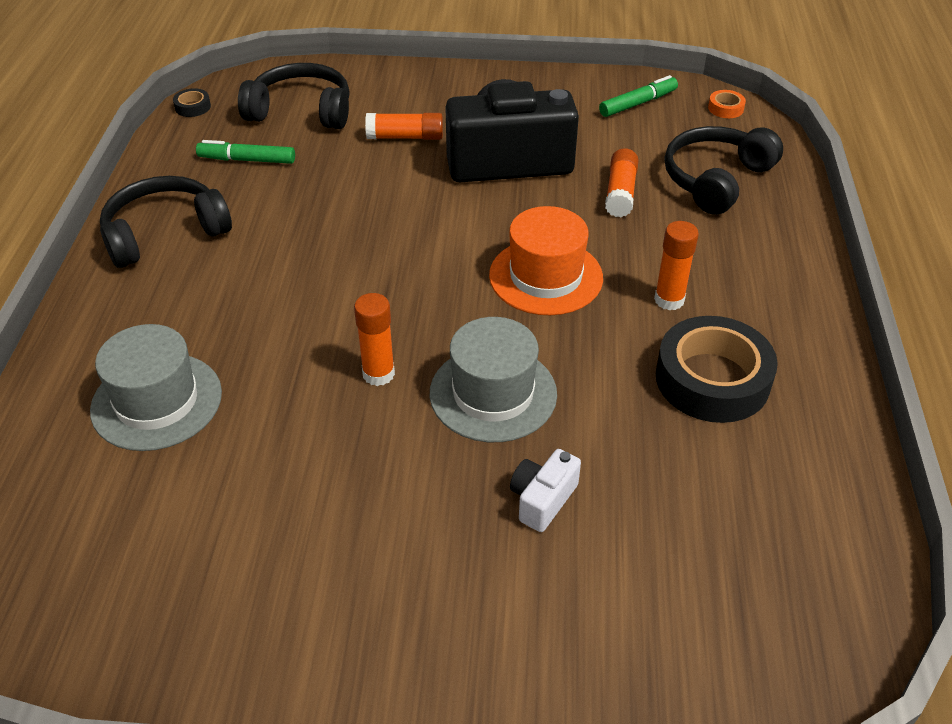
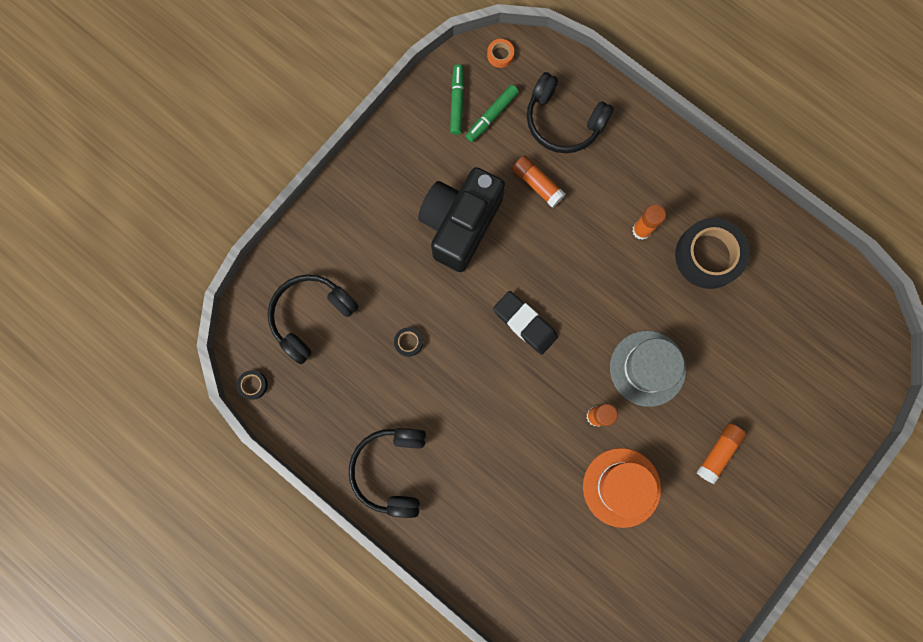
camera: 55 degrees left, 35 degrees up
(157, 401) = (541, 540): grey hat -> none
(247, 160) = (345, 382): green marker -> green marker (491, 116)
(333, 182) = (408, 342): none -> black tape
(405, 137) = (390, 269): orange glue stick -> orange glue stick (718, 452)
(442, 256) = (525, 323): none -> black eraser
(542, 500) = (727, 391): white camera -> none
(546, 276) = (580, 280): orange hat -> orange hat (621, 487)
(716, 180) = (563, 121): black headphones -> black headphones turned 45 degrees counterclockwise

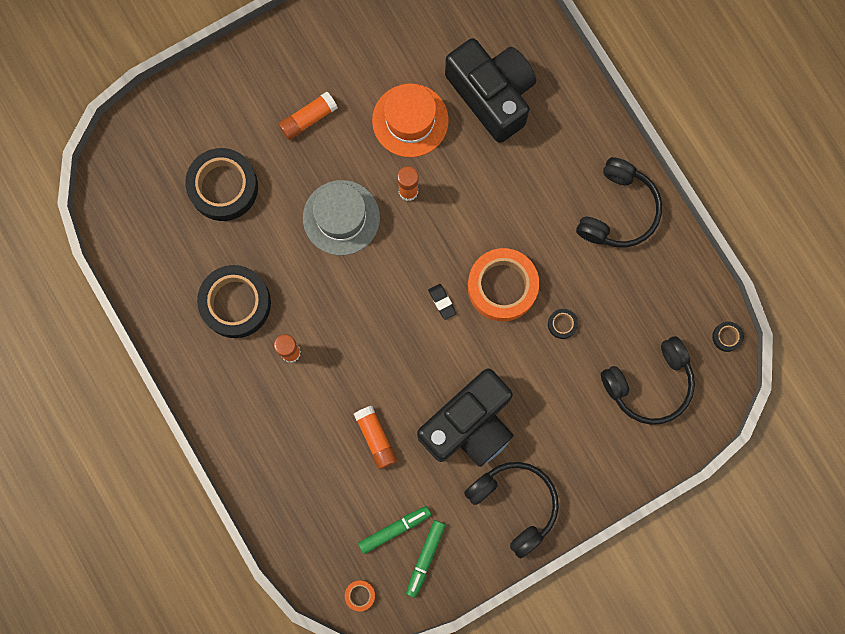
camera: 160 degrees left, 0 degrees up
(475, 357) = (502, 286): none -> orange tape
(525, 323) = (442, 302): black eraser -> black eraser, size x0.52
(553, 543) = (492, 95): none -> black camera
(563, 121) = (323, 496): black headphones -> black headphones (514, 504)
(767, 357) = (223, 187): none -> black tape

